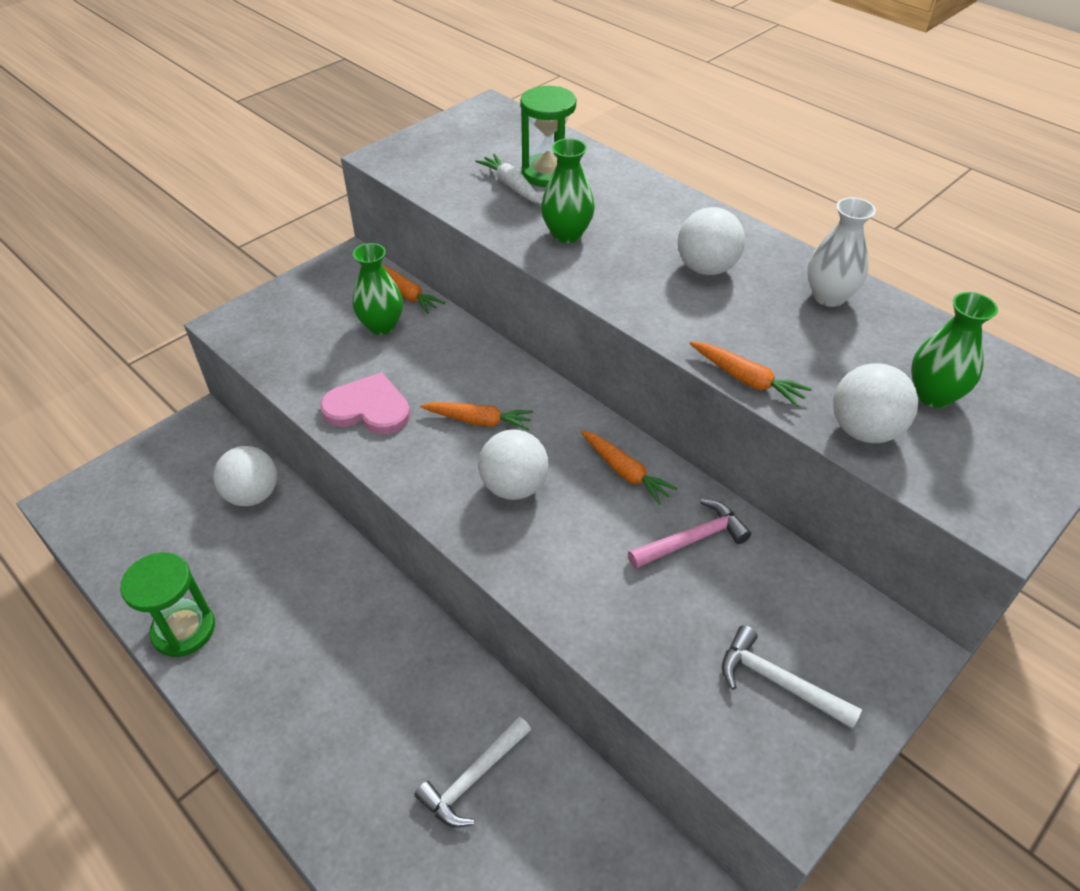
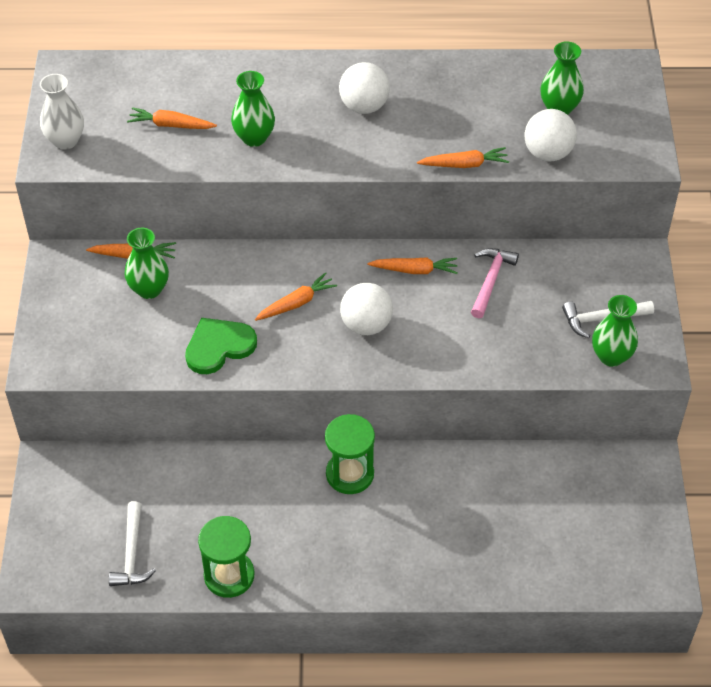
camera: 45 degrees left, 5 degrees up
(252, 495) = (156, 475): white ball -> none
(368, 408) = (219, 346): pink heart -> green heart
(473, 778) = (483, 502): white hammer -> white hammer (132, 553)
(511, 186) = (171, 125): white carrot -> orange carrot
(547, 173) = (181, 99): green hourglass -> green hourglass (350, 474)
(740, 736) = (611, 356): none -> green vase
(829, 296) = (449, 80): white vase -> white vase (65, 140)

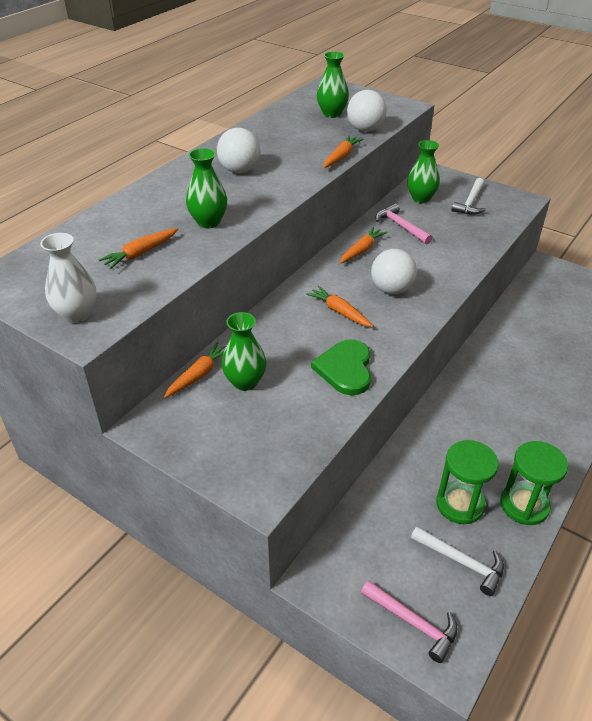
camera: 55 degrees left, 10 degrees down
(51, 544) = (413, 622): none -> pink hammer
(296, 303) = (339, 312): orange carrot -> orange carrot turned 45 degrees counterclockwise
(350, 474) = (468, 392): green hourglass -> green hourglass (460, 504)
(611, 356) = (503, 211): green vase -> green vase (421, 198)

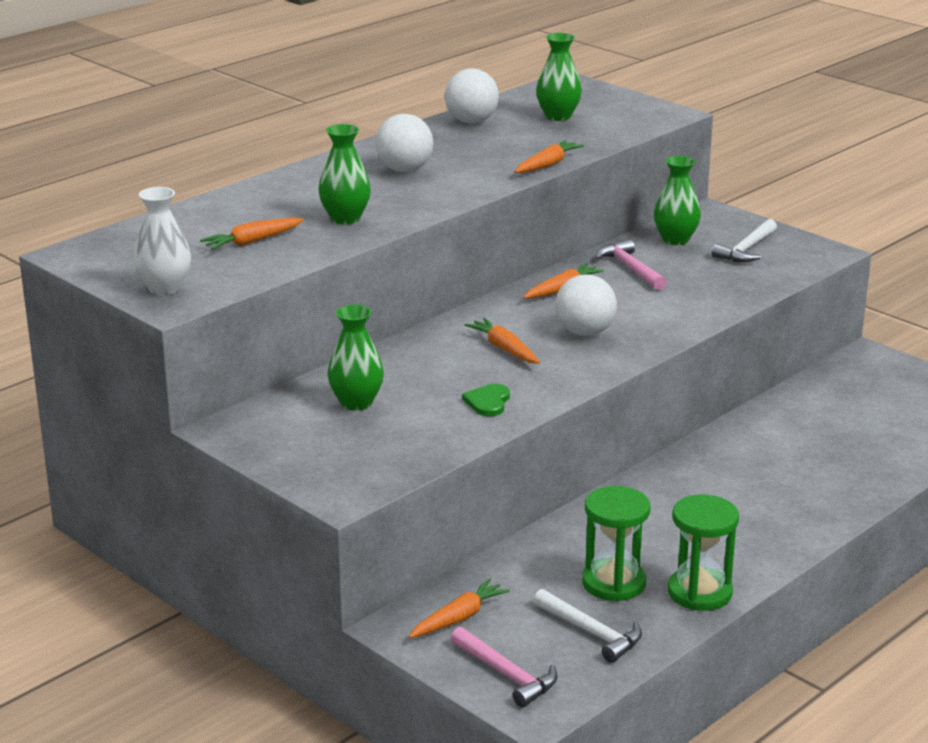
camera: 10 degrees right, 15 degrees down
(199, 375) = (301, 391): orange carrot -> orange carrot (459, 618)
(345, 369) = (488, 402): green heart -> green heart, size x0.59
(365, 129) = (596, 137): white ball -> white ball (471, 121)

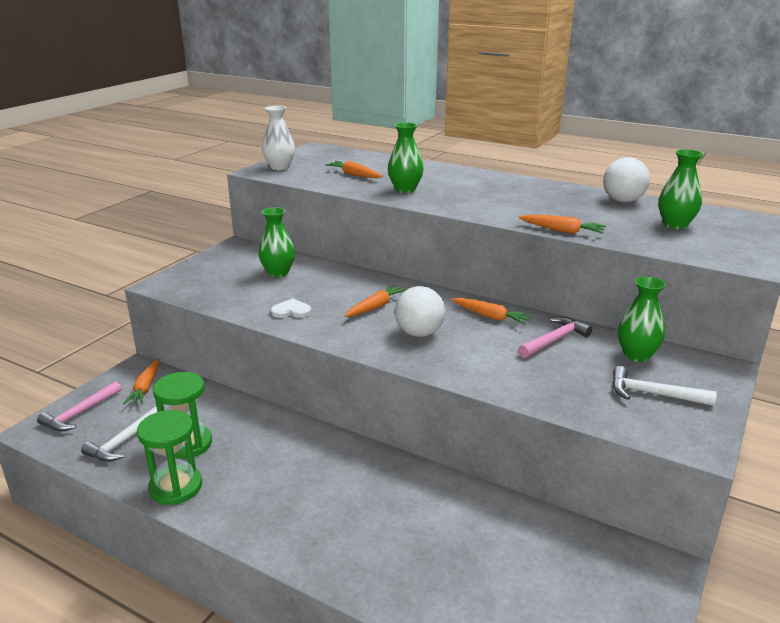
camera: 75 degrees right, 0 degrees up
(404, 170) = (503, 193): white ball -> none
(459, 618) = (145, 387): orange carrot -> orange carrot turned 60 degrees clockwise
(488, 402) = (291, 311): green heart -> white heart

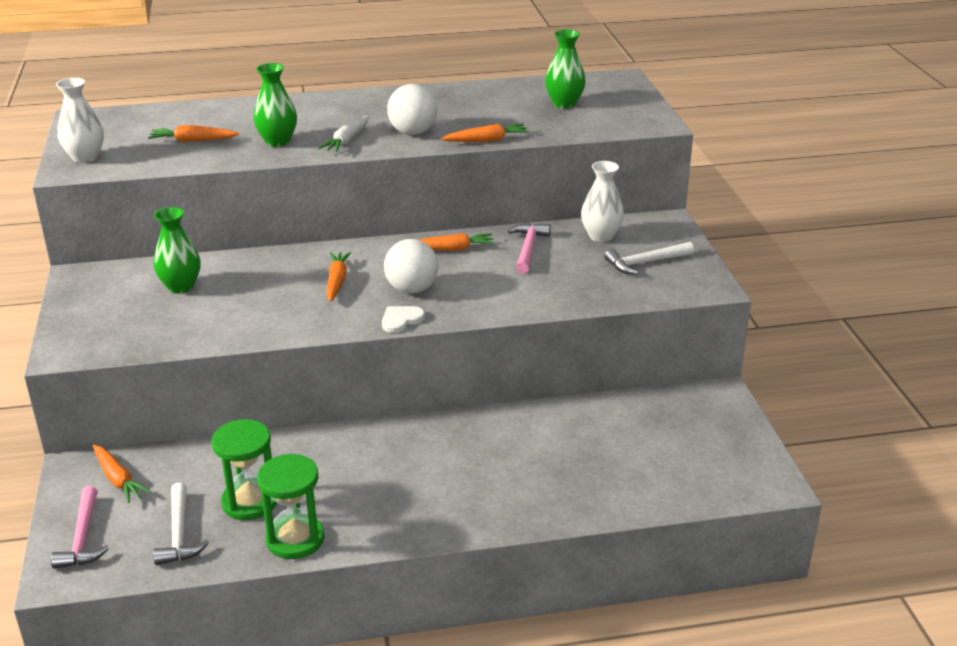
camera: 40 degrees left, 5 degrees up
(291, 311) = (260, 319): white heart -> white heart (401, 320)
(453, 201) = (347, 140): none -> white carrot
(622, 201) = (494, 91): white ball -> white ball (413, 132)
(636, 355) = (601, 236): green vase -> white vase

